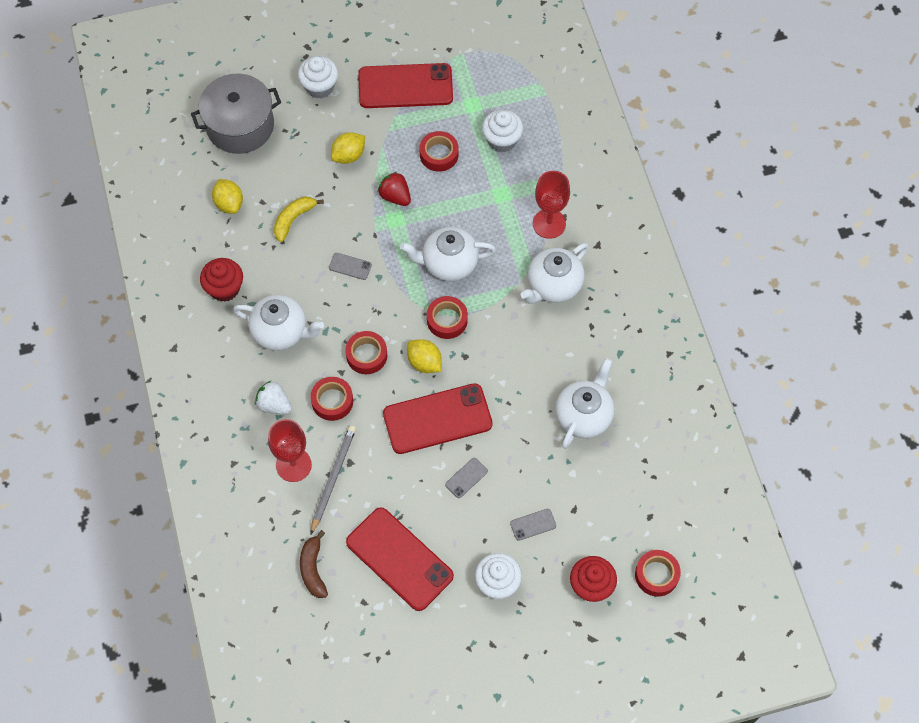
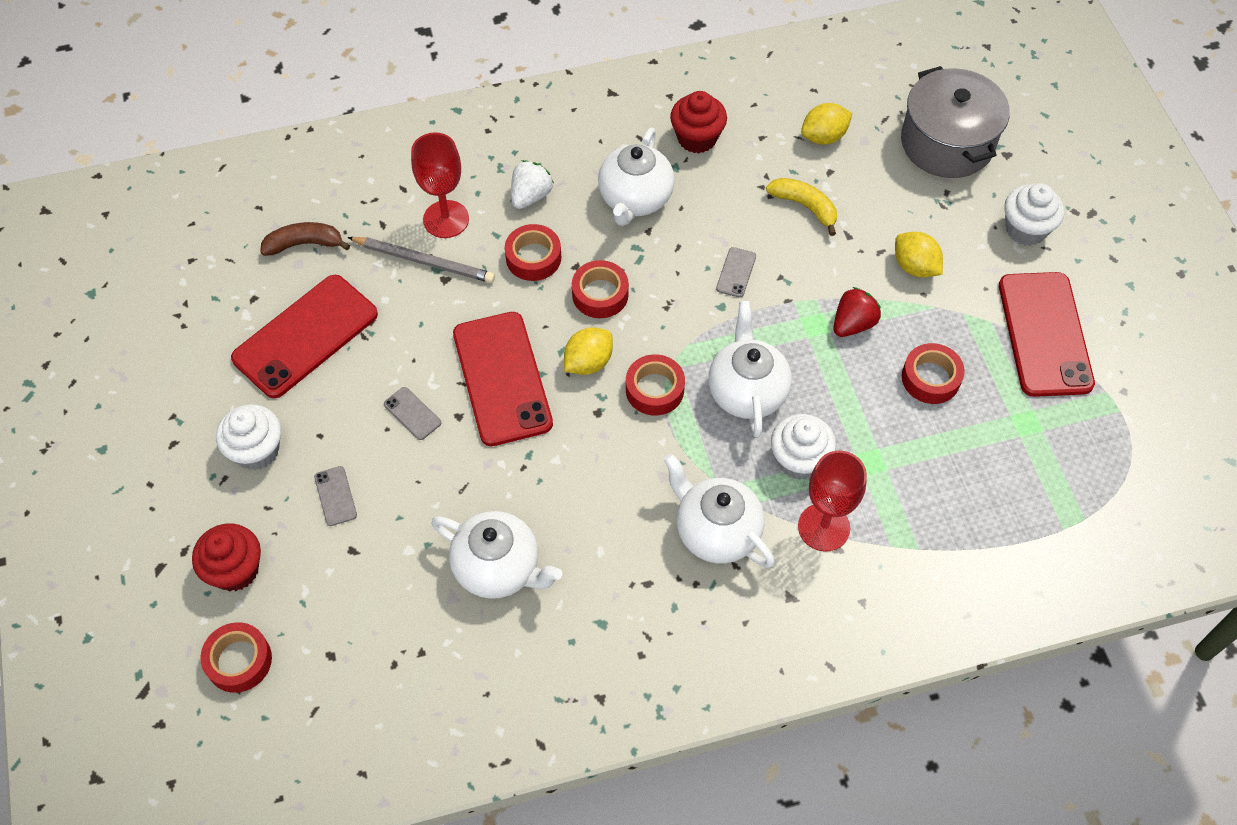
camera: 90 degrees right, 5 degrees down
(502, 140) = (967, 463): white cupcake -> white cupcake (799, 460)

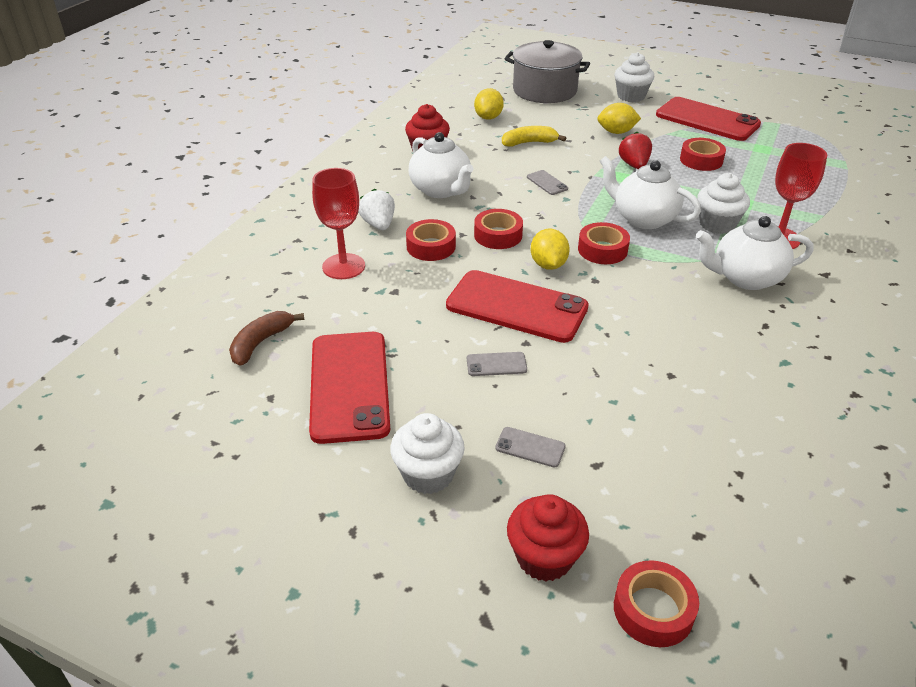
camera: 50 degrees left, 20 degrees down
(424, 261) = (365, 293): grey pencil -> none
(498, 568) = (690, 389): white teapot -> none

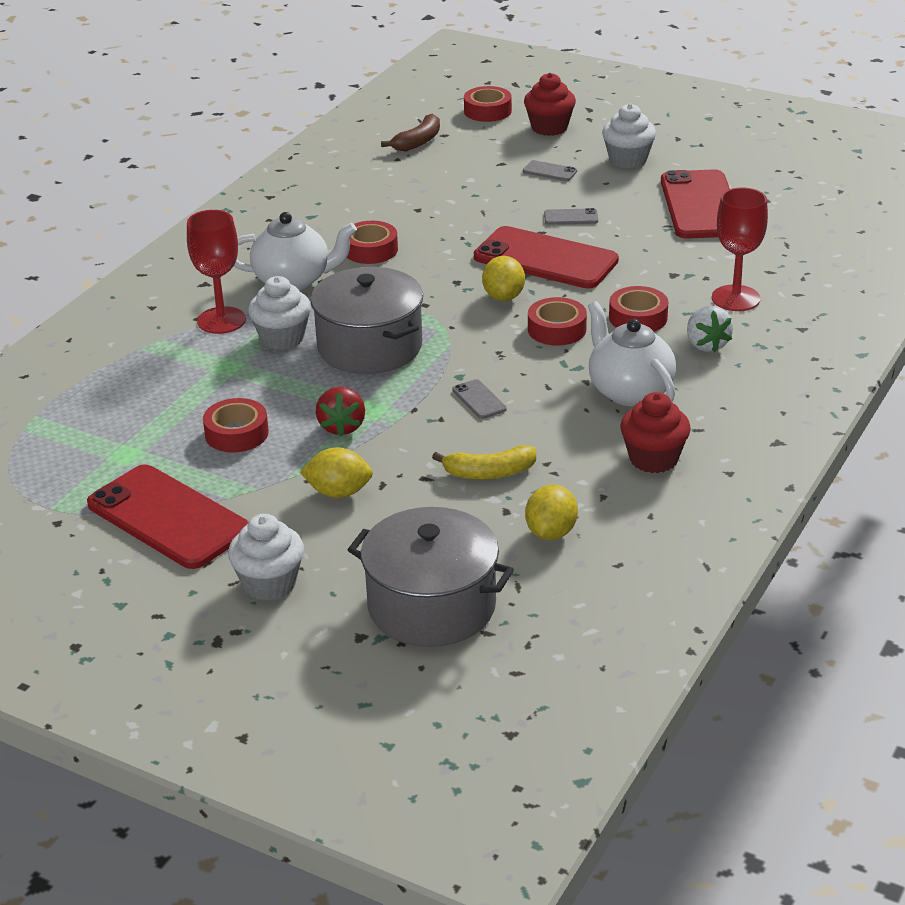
camera: 175 degrees left, 5 degrees down
(261, 343) = (794, 235): brown banana -> brown banana (418, 141)
(602, 250) = (436, 311): red tape -> red tape (370, 250)
(643, 218) = (369, 347): white teapot -> grey pot

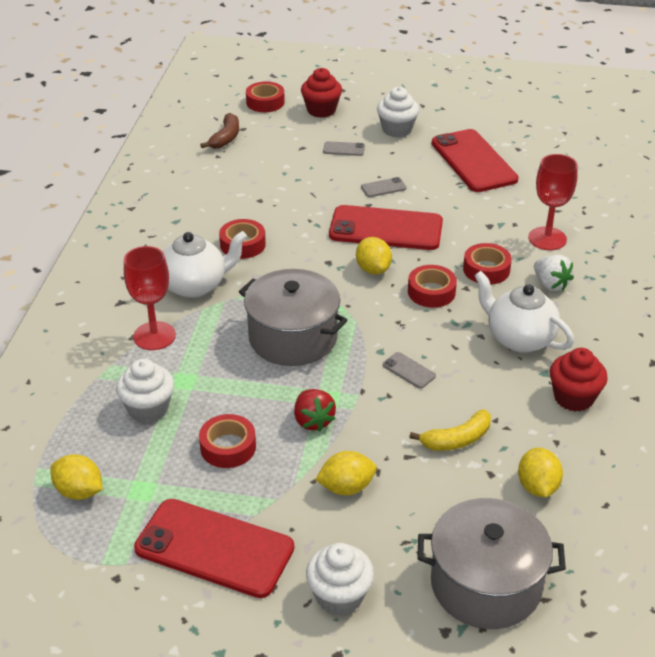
camera: 20 degrees left, 5 degrees up
(64, 443) = (79, 491): none -> yellow lemon
(282, 338) = (215, 343): white cupcake -> white cupcake (148, 409)

